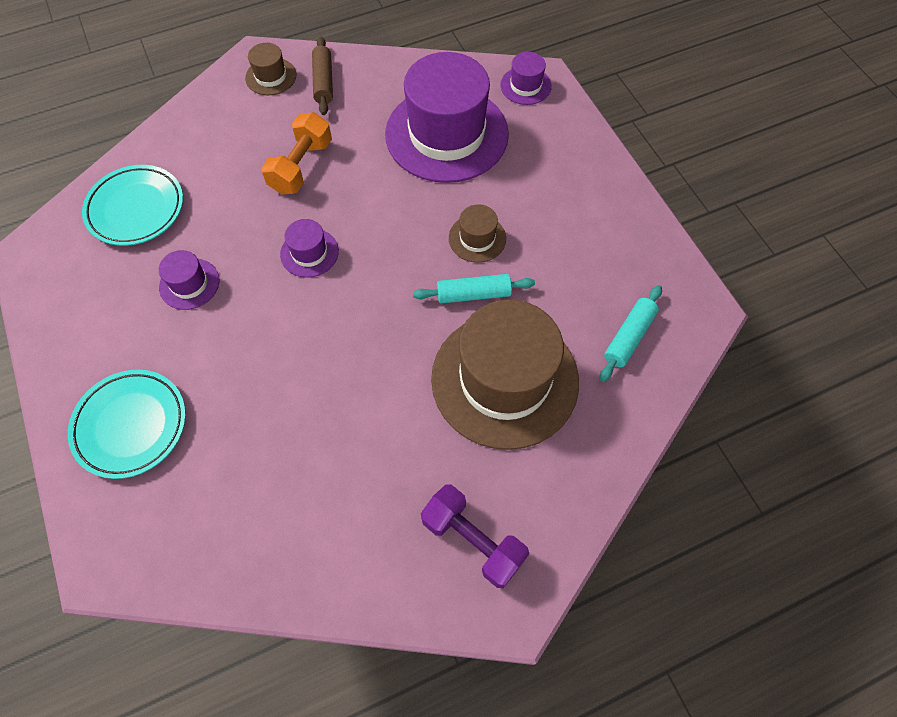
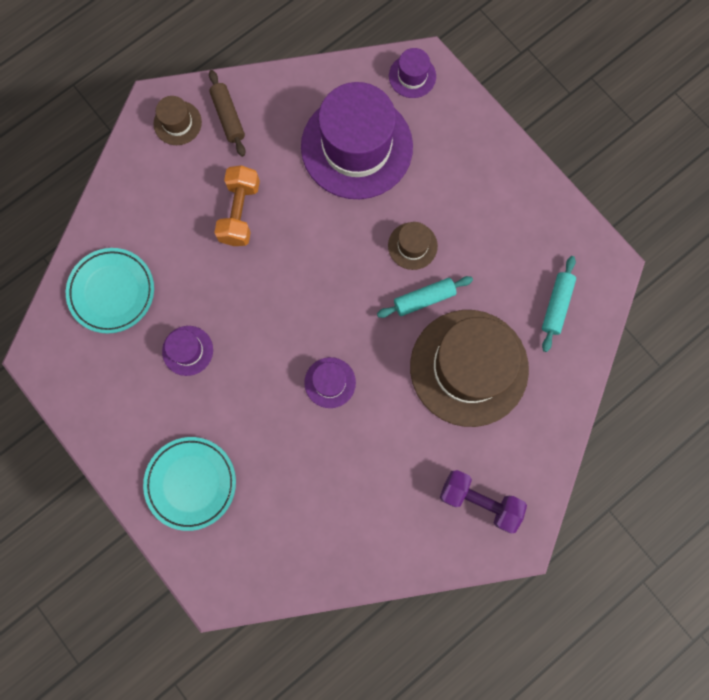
camera: 15 degrees left, 15 degrees up
(309, 253) = (277, 295): purple hat -> purple hat (330, 382)

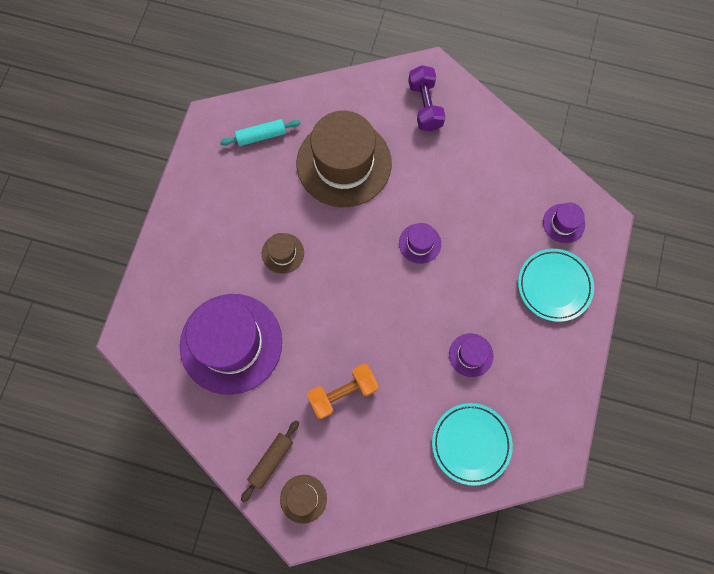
camera: 125 degrees left, 5 degrees down
(412, 76) = (144, 341): purple hat -> purple hat (563, 223)
(424, 299) = (316, 221): turquoise rolling pin -> none

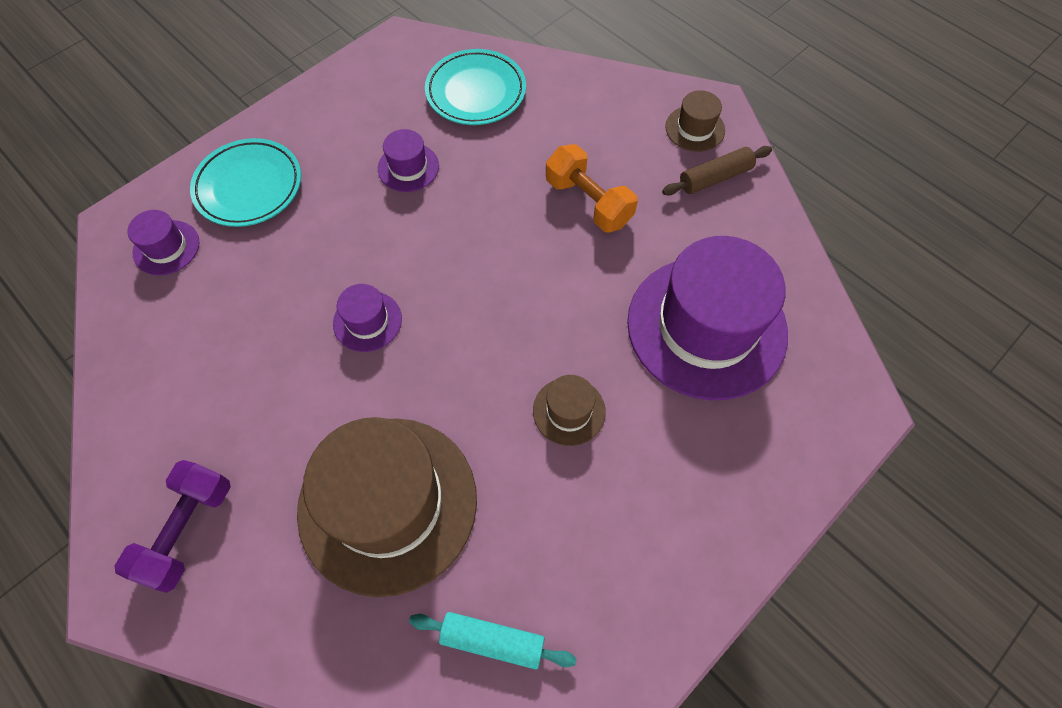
camera: 150 degrees left, 10 degrees down
(343, 393) = (588, 202): orange dumbbell -> orange dumbbell turned 45 degrees clockwise

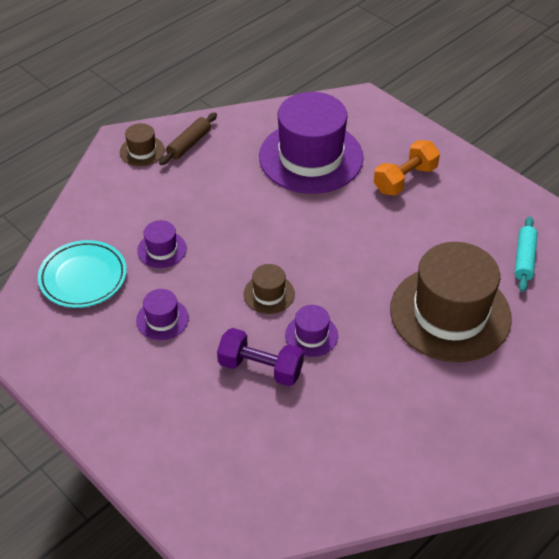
camera: 90 degrees left, 15 degrees down
(166, 247) = (239, 489): purple hat -> purple hat (162, 249)
(187, 530) = (486, 426): purple dumbbell -> purple dumbbell (260, 368)
(249, 187) = (173, 434): turquoise plate -> none
(569, 411) = (375, 223): brown hat -> brown hat (269, 294)
(588, 202) = (206, 210): orange dumbbell -> orange dumbbell (405, 179)
(715, 178) = (189, 144): brown rolling pin -> brown rolling pin turned 60 degrees clockwise

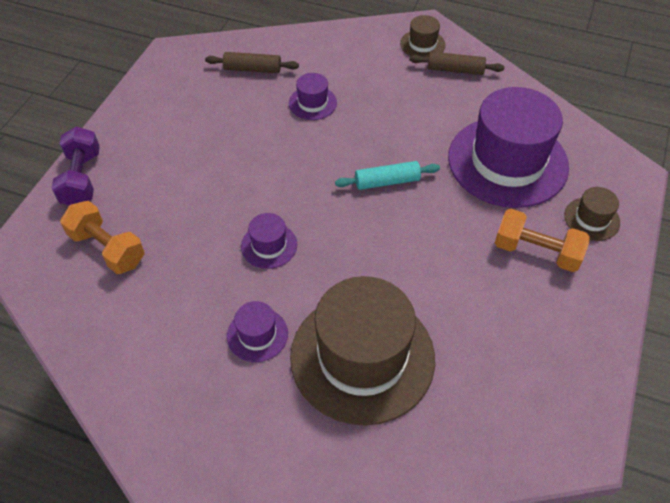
camera: 65 degrees right, 5 degrees up
(83, 277) = (252, 69): turquoise plate -> brown rolling pin
(162, 319) = (233, 134): purple hat -> purple hat (257, 334)
(247, 458) = (107, 248): none -> orange dumbbell
(260, 368) = (211, 221): purple dumbbell -> purple dumbbell (81, 179)
(269, 294) = (303, 195): brown hat -> brown hat (591, 219)
(524, 259) = (492, 410): turquoise rolling pin -> turquoise rolling pin (387, 181)

